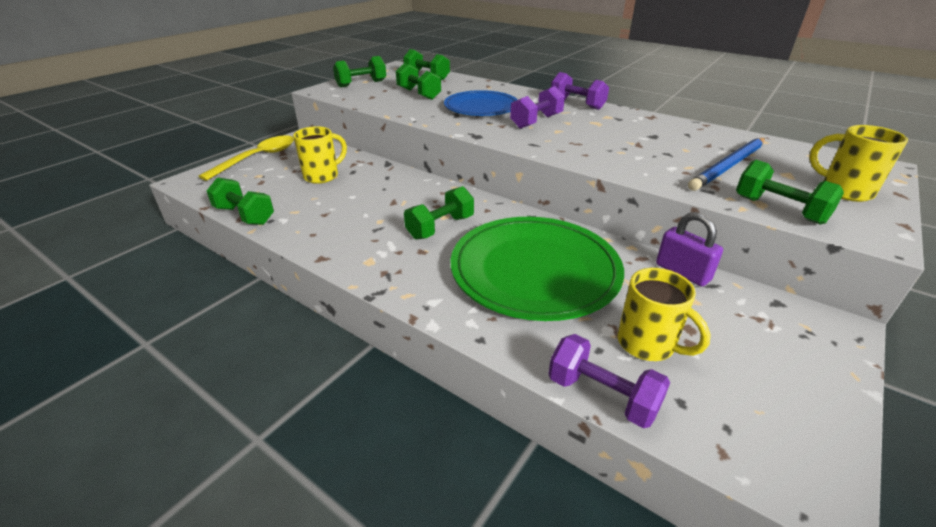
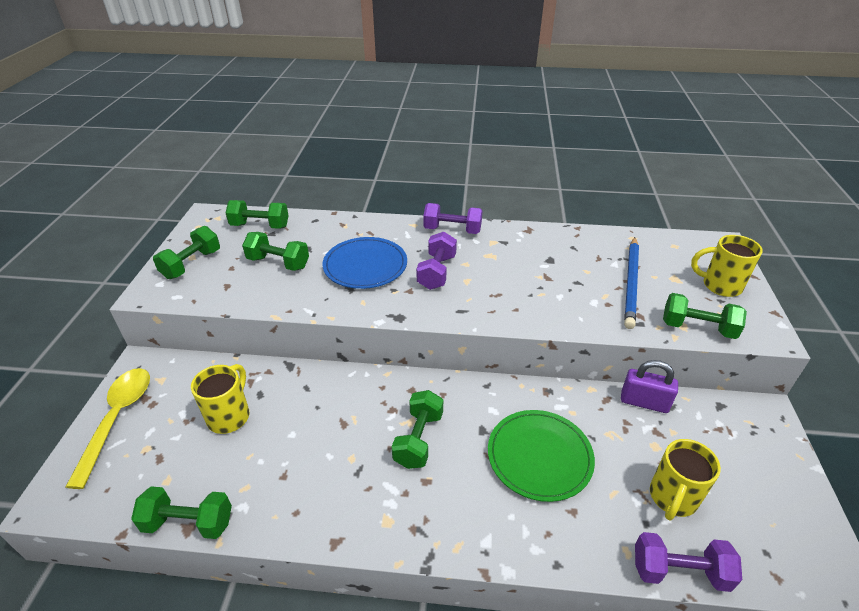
camera: 30 degrees left, 5 degrees up
(534, 270) = (539, 456): green plate -> green plate, size x0.64
(647, 344) = (672, 498): yellow mug -> yellow mug turned 105 degrees clockwise

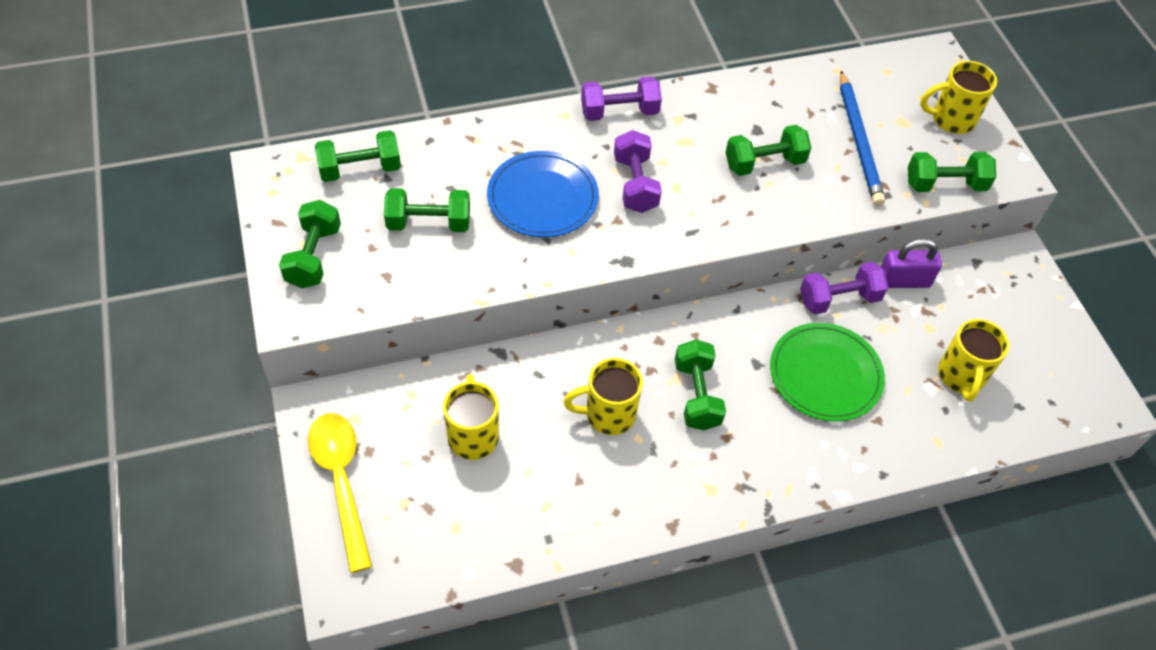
camera: 25 degrees left, 15 degrees up
(188, 523) = (513, 560): green dumbbell -> green dumbbell (764, 163)
(339, 432) = (608, 414): none -> yellow mug
(679, 571) = (986, 444): purple dumbbell -> purple dumbbell (839, 299)

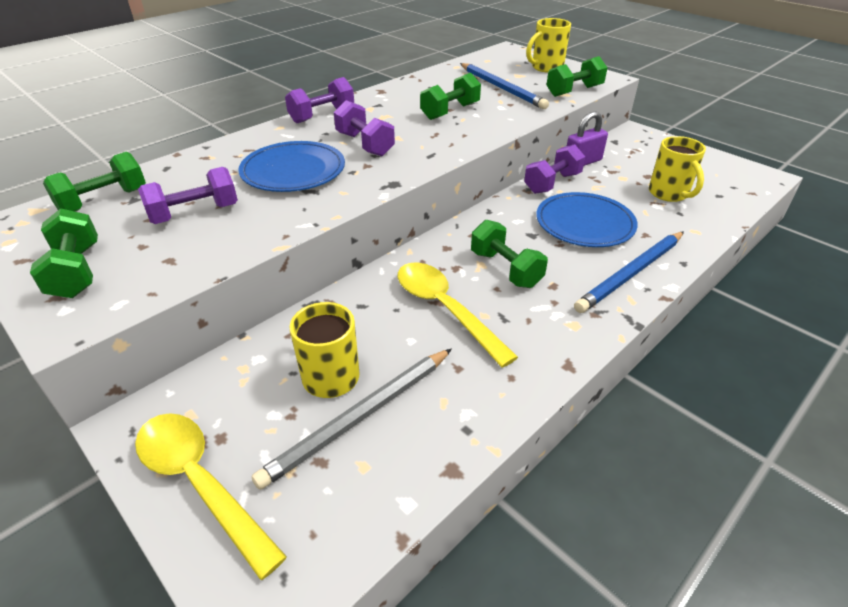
camera: 25 degrees left, 15 degrees down
(429, 223) = (195, 214): green dumbbell -> purple dumbbell
(475, 486) = (360, 417): none -> grey pencil
(608, 414) = (445, 309): yellow mug -> yellow spoon
(816, 461) = (631, 273): none -> blue pencil
(825, 374) = (584, 223): green plate -> blue plate

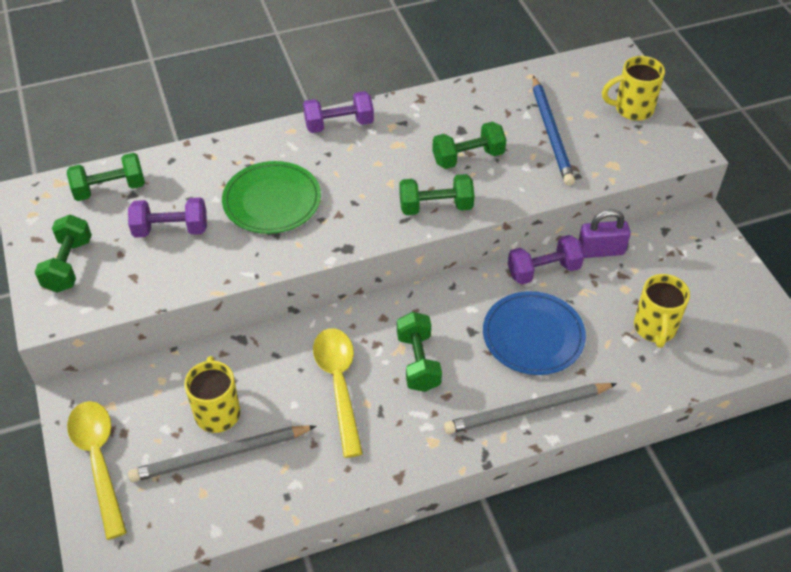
camera: 25 degrees right, 10 degrees up
(293, 171) = (272, 200): blue plate -> green plate
(365, 144) = (354, 183): purple dumbbell -> none
(574, 91) = (628, 163): green dumbbell -> green dumbbell (435, 207)
(631, 273) = (527, 410): blue pencil -> grey pencil

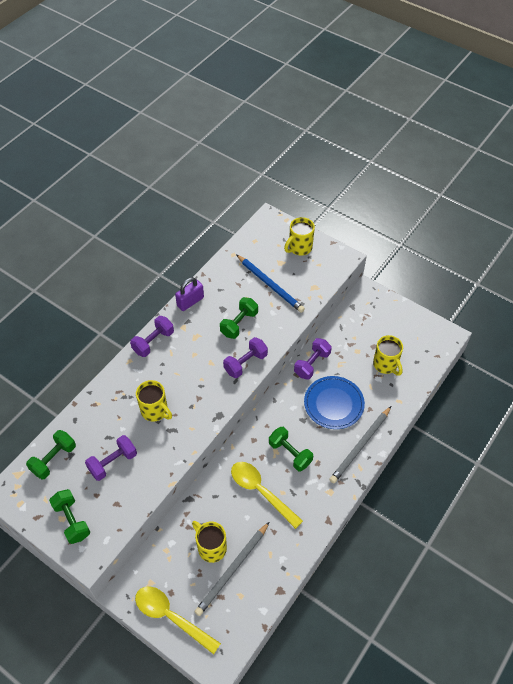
camera: 35 degrees left, 5 degrees up
(272, 200) = (155, 411): green plate -> yellow mug
(435, 207) = (245, 363): green dumbbell -> purple dumbbell
(600, 251) = (331, 336): purple padlock -> purple padlock (190, 302)

